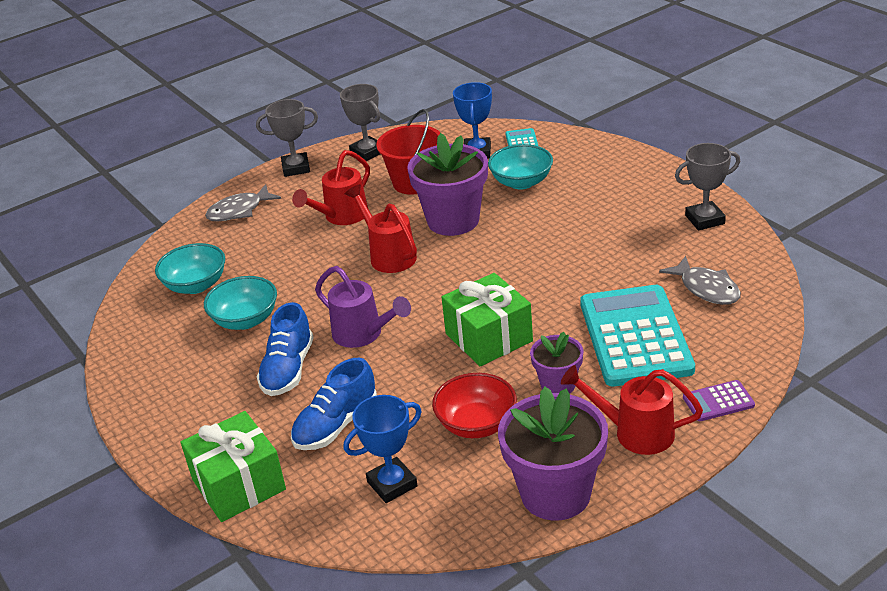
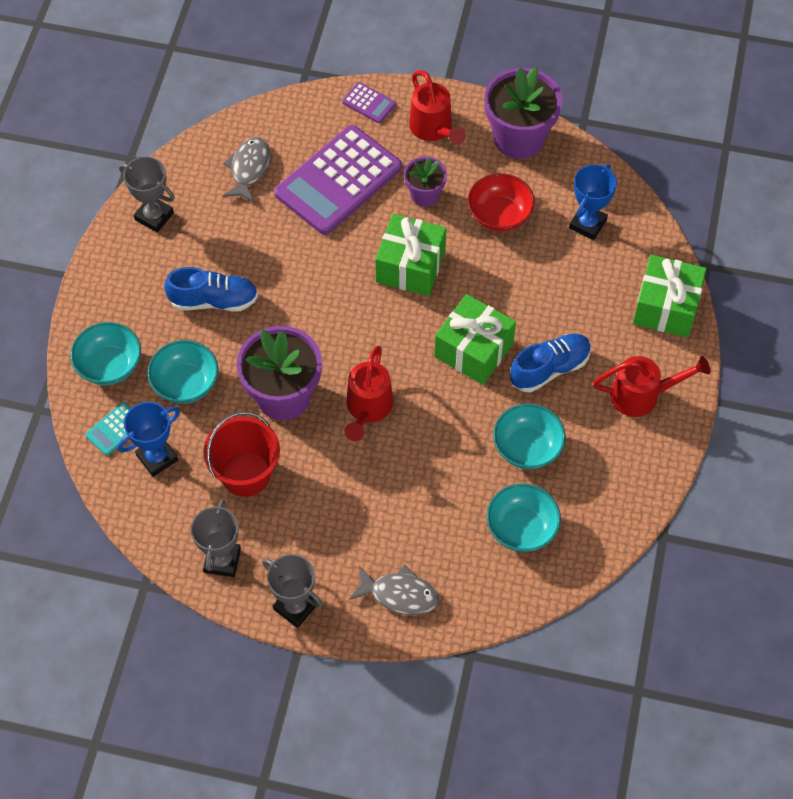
camera: 135 degrees left, 25 degrees up
(336, 425) = (571, 294): blue shoe -> blue shoe (213, 300)
(341, 216) = (342, 493): red watering can -> red watering can (642, 395)
(363, 334) = (473, 350): purple watering can -> green gift
(392, 484) = (587, 224): blue trophy -> blue trophy turned 75 degrees counterclockwise
(579, 156) = (109, 365): none -> turquoise bowl
(635, 336) = (338, 181): turquoise calculator -> purple calculator

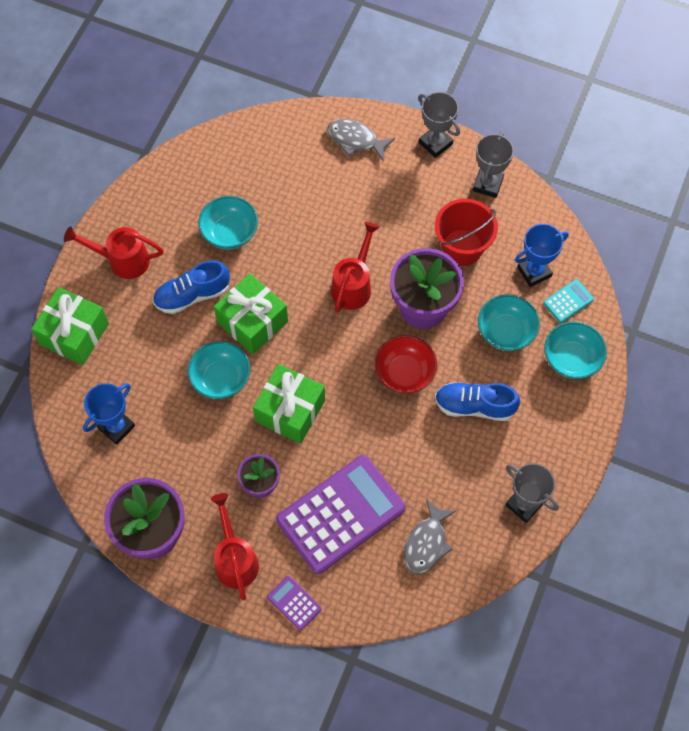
camera: 170 degrees left, 5 degrees up
(499, 215) = (195, 450): red bowl -> red bowl (404, 373)
(521, 528) = (251, 172): turquoise bowl -> turquoise bowl (221, 378)

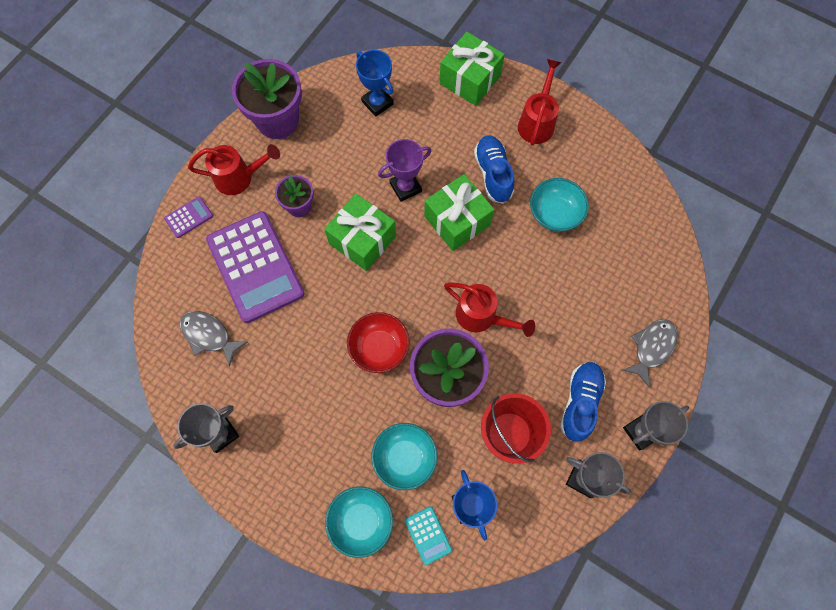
camera: 100 degrees right, 5 degrees up
(221, 378) = (405, 187): turquoise bowl -> purple trophy
(474, 406) = (331, 408): blue shoe -> blue shoe (580, 402)

